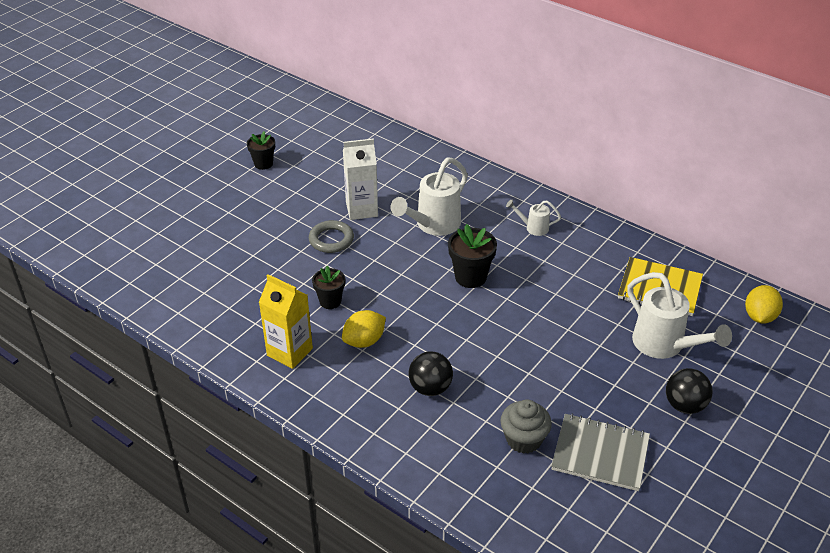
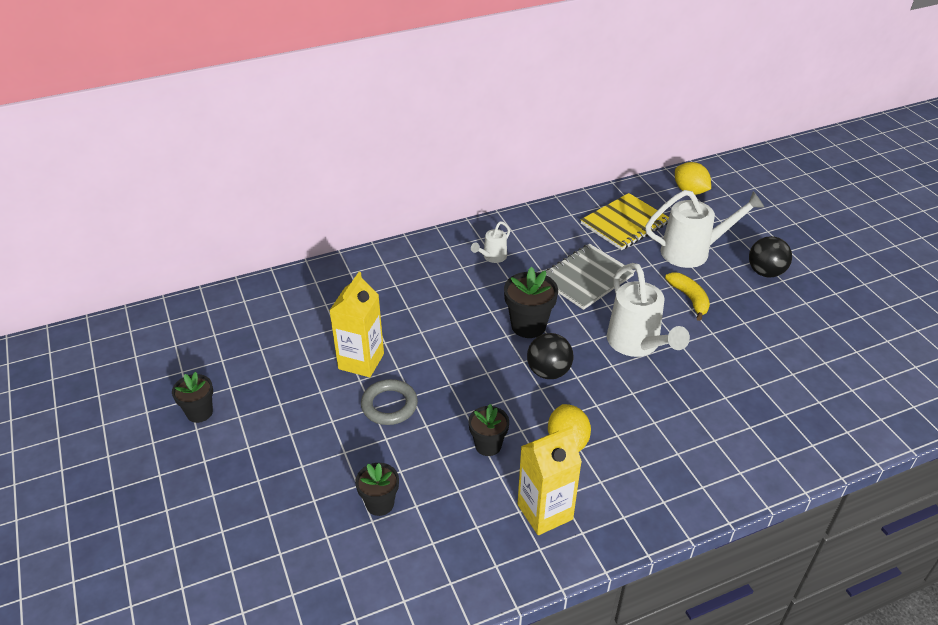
camera: 60 degrees left, 0 degrees up
(244, 271) = (380, 504): none -> black flower pot
(361, 209) = (361, 361): white carton -> yellow carton
(430, 388) = (663, 418): black ball -> black ball (548, 372)
(433, 225) = (432, 319): white watering can -> white watering can (637, 344)
(523, 439) = (760, 382): grey cupcake -> none
(594, 362) = (689, 298): none -> yellow banana
(600, 453) = (797, 343): grey notebook -> grey notebook (586, 278)

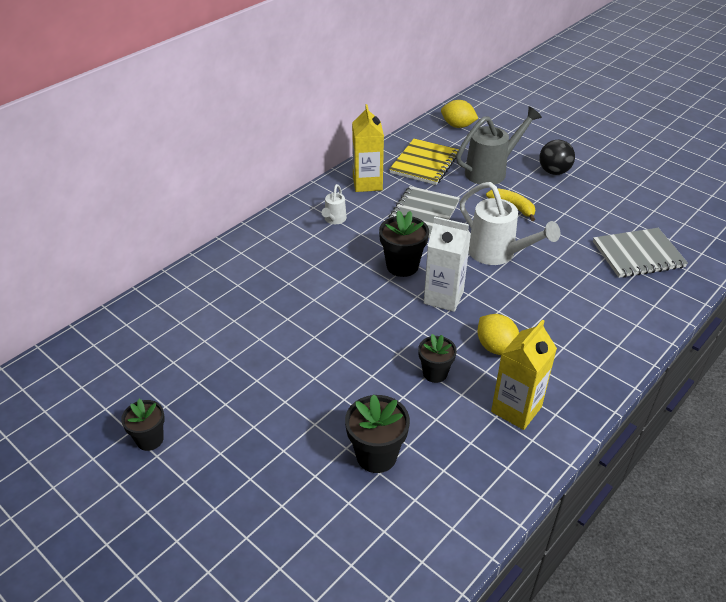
camera: 25 degrees left, 0 degrees up
(361, 361) = (277, 341): yellow carton -> yellow carton (367, 183)
(380, 504) = (376, 455): black flower pot -> black flower pot, size x1.50
(389, 405) = (328, 370): grey ring -> none
(548, 372) = (443, 297): black ball -> white carton
(692, 252) = (491, 171): white watering can -> grey watering can
(799, 396) = (638, 255): none -> grey notebook

